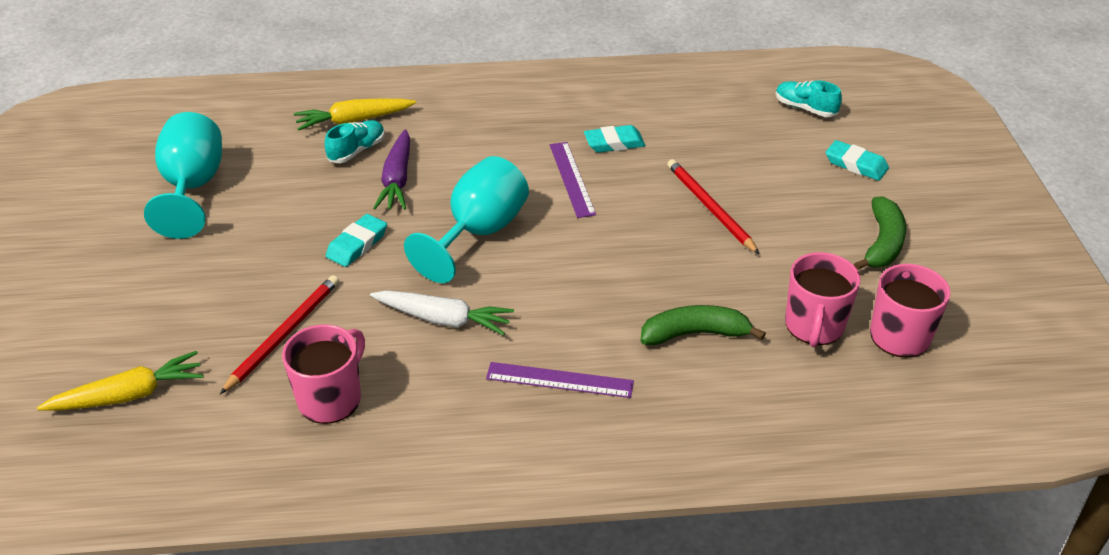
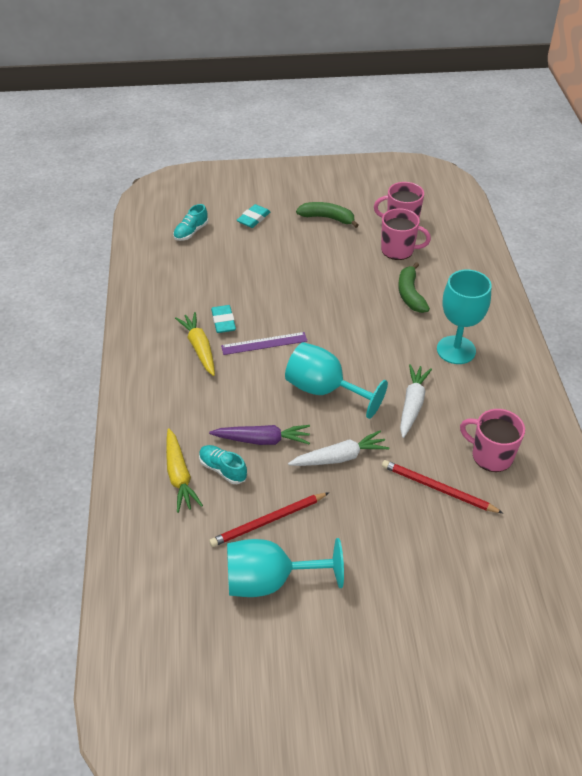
camera: 90 degrees left, 5 degrees up
(129, 395) = (510, 571): yellow carrot -> yellow carrot (199, 348)
(357, 244) = (340, 457): turquoise eraser -> white carrot
(559, 380) = (456, 350): purple ruler -> turquoise goblet
(710, 208) = (296, 281): red pencil -> red pencil (268, 521)

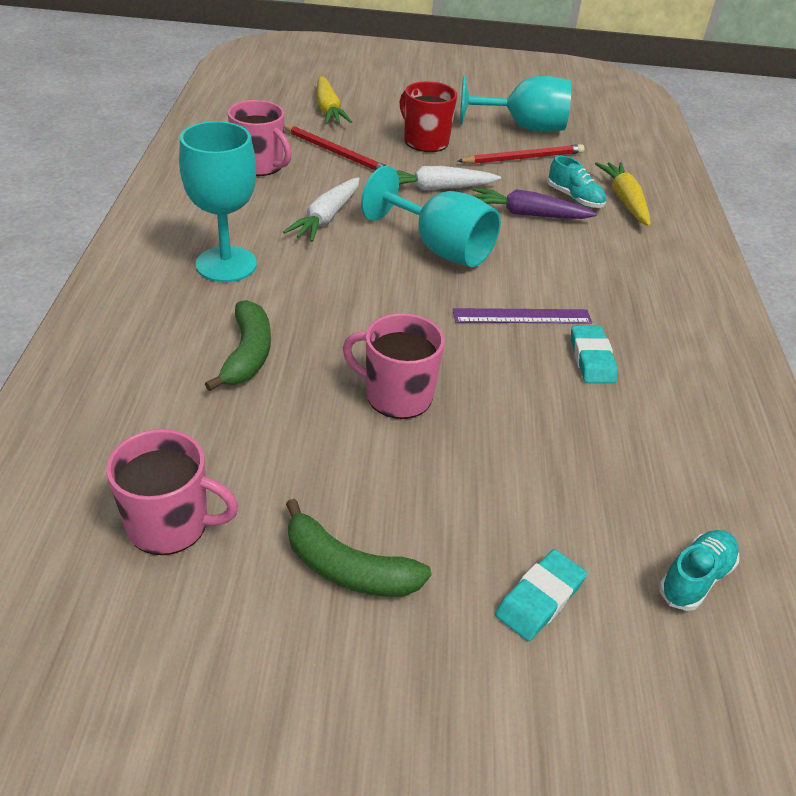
camera: 175 degrees left, 5 degrees down
(199, 348) = (626, 325): yellow carrot -> yellow carrot (328, 110)
(364, 527) = (425, 141): none -> red mug
(398, 250) = (219, 449): pink mug -> pink mug (397, 396)

